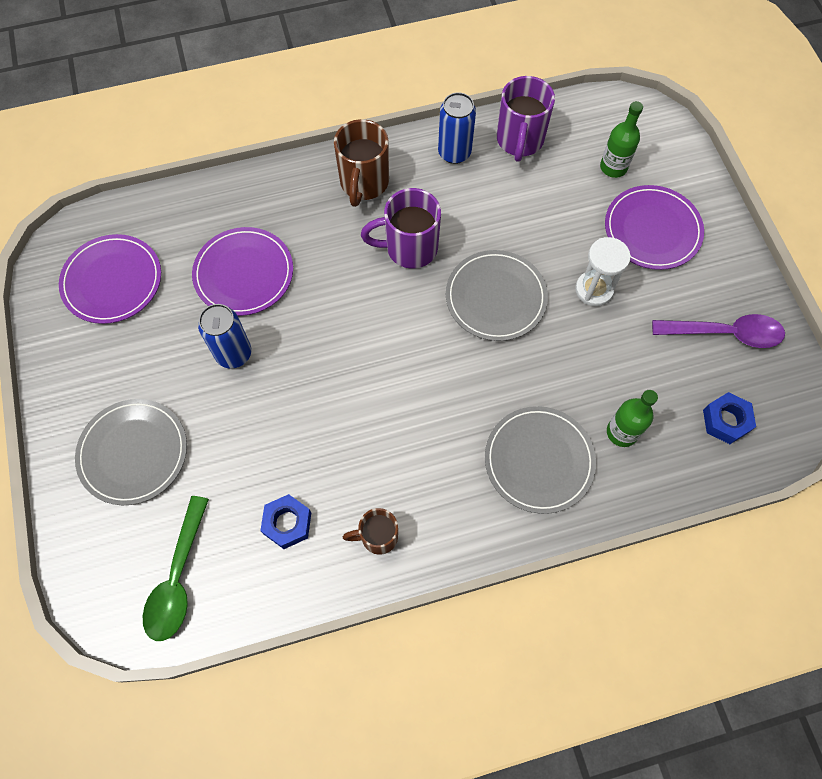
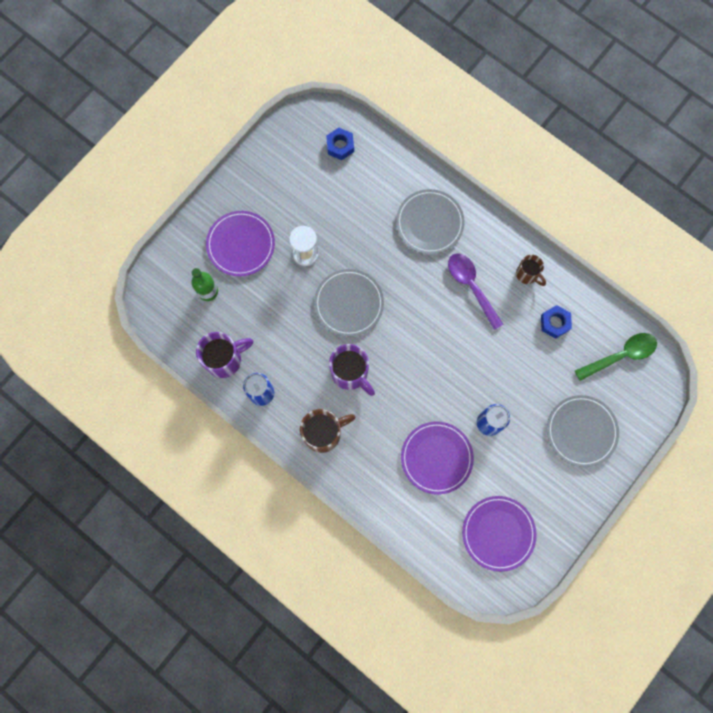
camera: 125 degrees left, 10 degrees up
(622, 432) = (384, 192): green bottle -> none
(725, 333) = (285, 172): purple spoon -> purple spoon (471, 287)

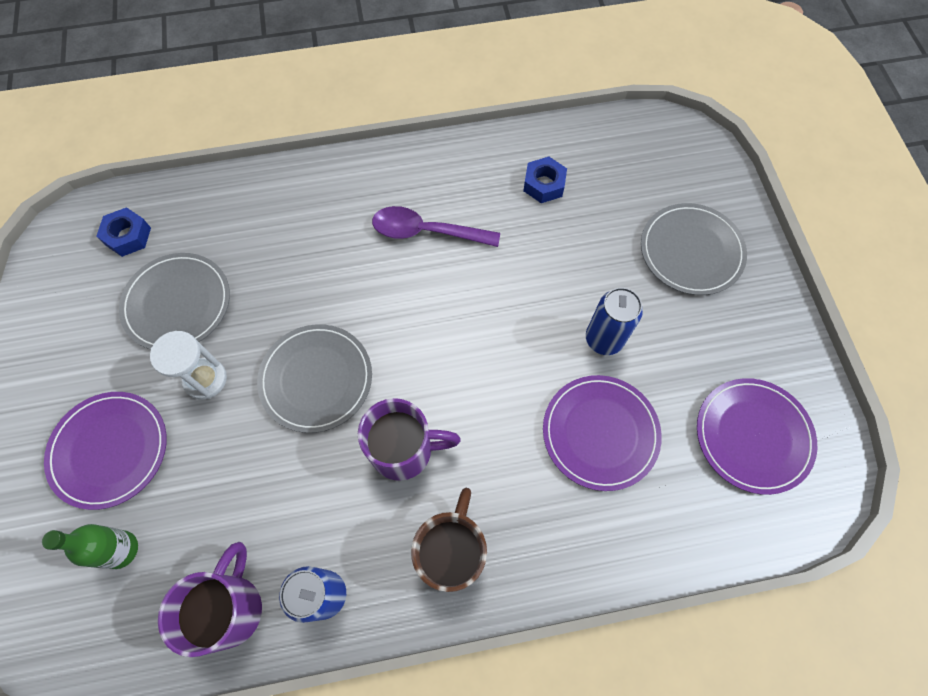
camera: 50 degrees left, 10 degrees down
(429, 223) = (313, 216): grey plate -> grey plate (177, 303)
(527, 275) = (466, 169): brown mug -> none
(620, 355) = (634, 153): green spoon -> none

